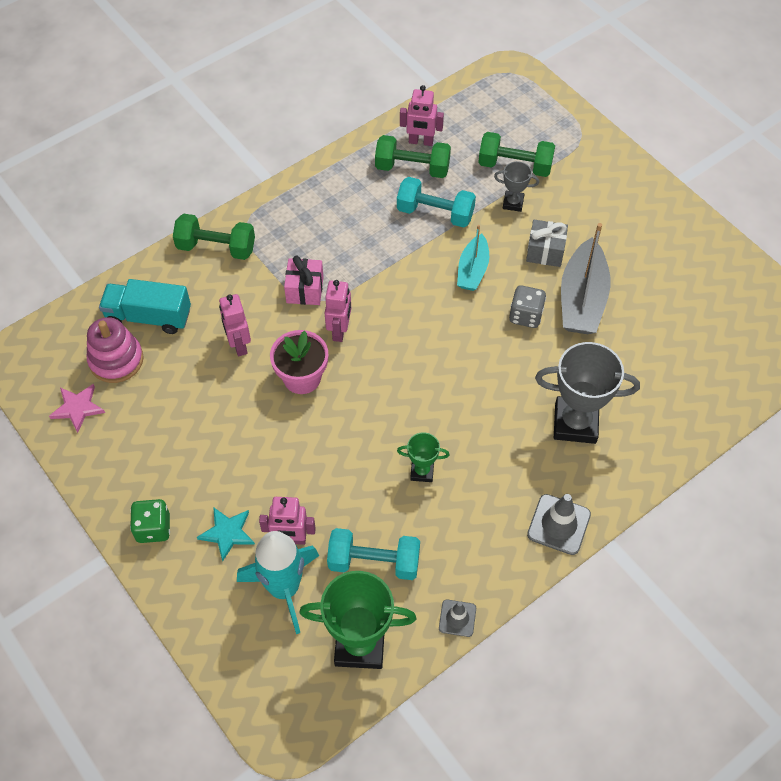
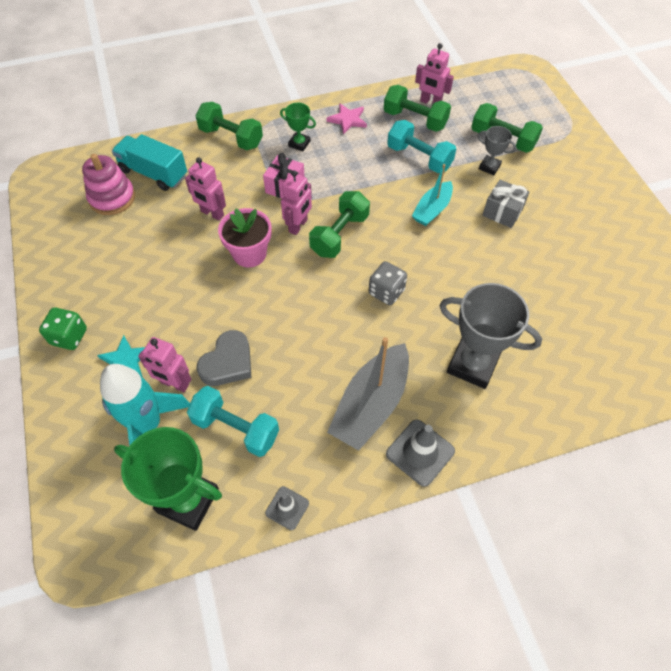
camera: 20 degrees right, 0 degrees up
(78, 408) = (64, 225): pink star -> pink star (348, 120)
(239, 344) = (212, 213): pink robot -> pink robot turned 60 degrees counterclockwise
(334, 500) = (228, 362): none -> grey heart
(388, 327) = (339, 235): none -> green dumbbell
(422, 471) = (314, 363): green trophy -> green trophy (299, 144)
(525, 315) = (464, 259): grey dice -> grey dice (386, 292)
(582, 299) = (521, 260): grey boat -> grey boat (371, 404)

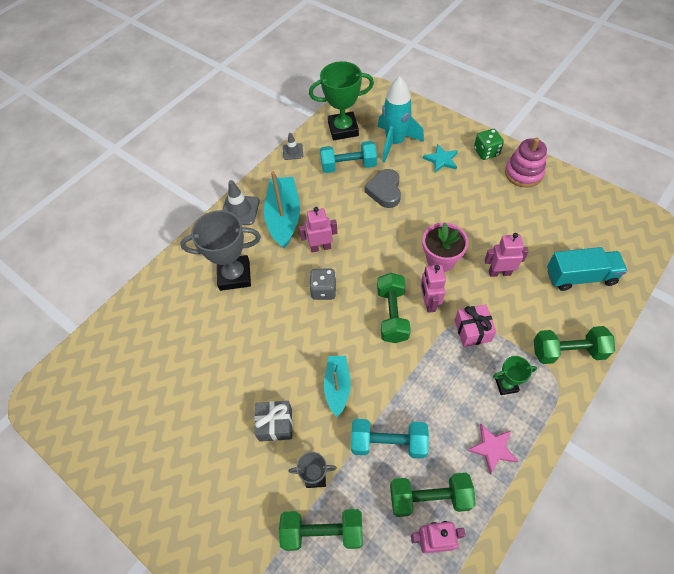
camera: 150 degrees right, 0 degrees up
(112, 198) = (580, 240): pink stacking toy -> pink stacking toy (523, 173)
(174, 384) = (402, 165): pink robot -> pink robot (320, 247)
(371, 404) = (284, 217): grey boat -> turquoise boat

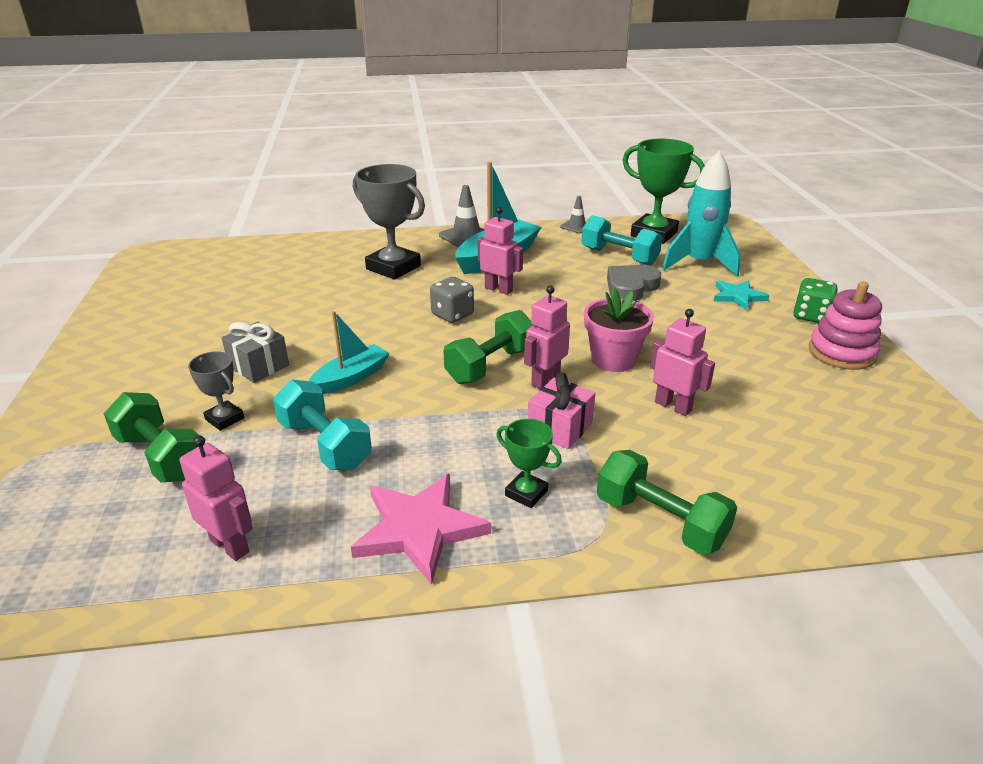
camera: 40 degrees right, 25 degrees down
(429, 497) = (287, 512): green dumbbell -> none
(492, 448) = (419, 529): pink star -> pink star, size x1.61
(580, 277) = (791, 473): turquoise truck -> none

